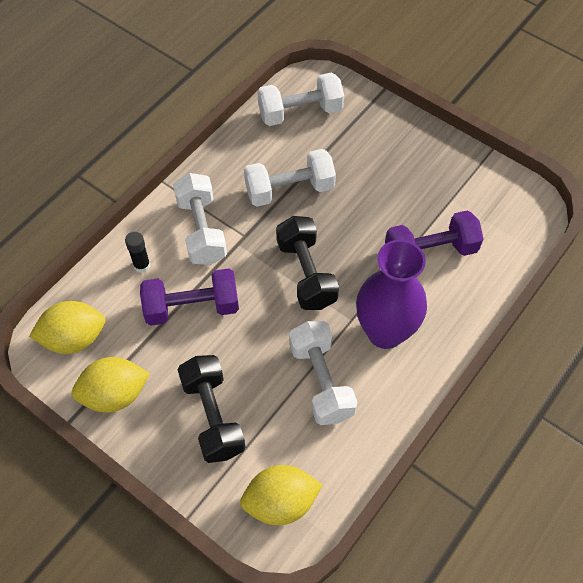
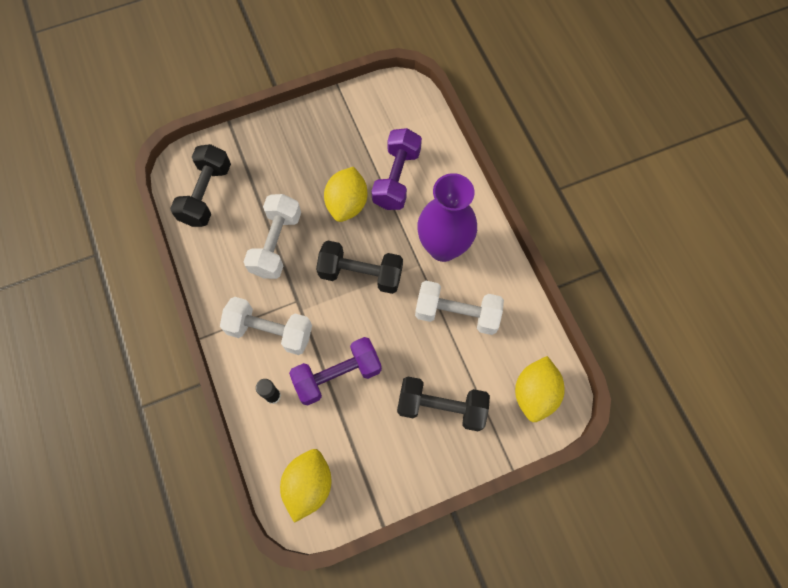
camera: 60 degrees left, 10 degrees up
(115, 395) = (380, 475): yellow lemon -> yellow lemon (347, 204)
(192, 307) = (337, 375): purple dumbbell -> purple dumbbell turned 45 degrees clockwise
(300, 112) = (206, 194): white dumbbell -> black dumbbell

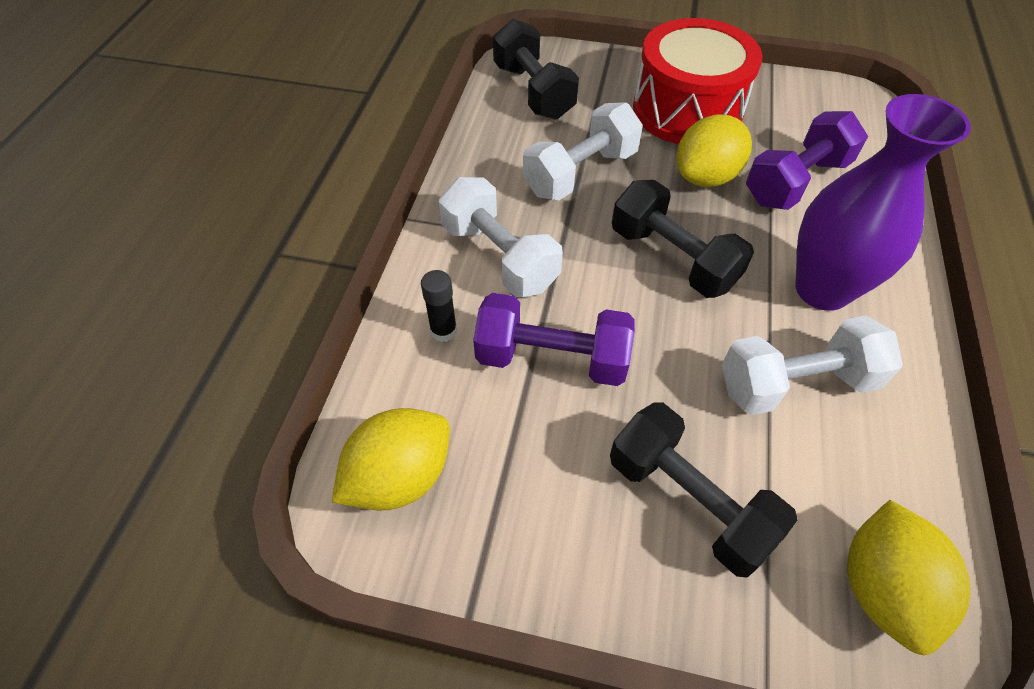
camera: 35 degrees right, 15 degrees down
(206, 194) = (533, 92): black dumbbell -> black dumbbell turned 75 degrees counterclockwise
(308, 155) = (687, 110): none -> red drum
(457, 313) = (796, 383): white dumbbell -> white dumbbell turned 60 degrees counterclockwise
(534, 393) = (881, 587): yellow lemon -> yellow lemon turned 45 degrees counterclockwise

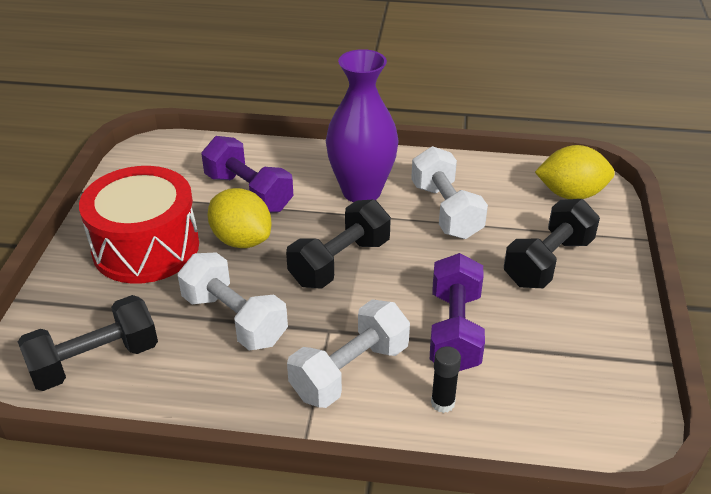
camera: 95 degrees left, 15 degrees down
(400, 477) = (587, 413): yellow lemon -> none

